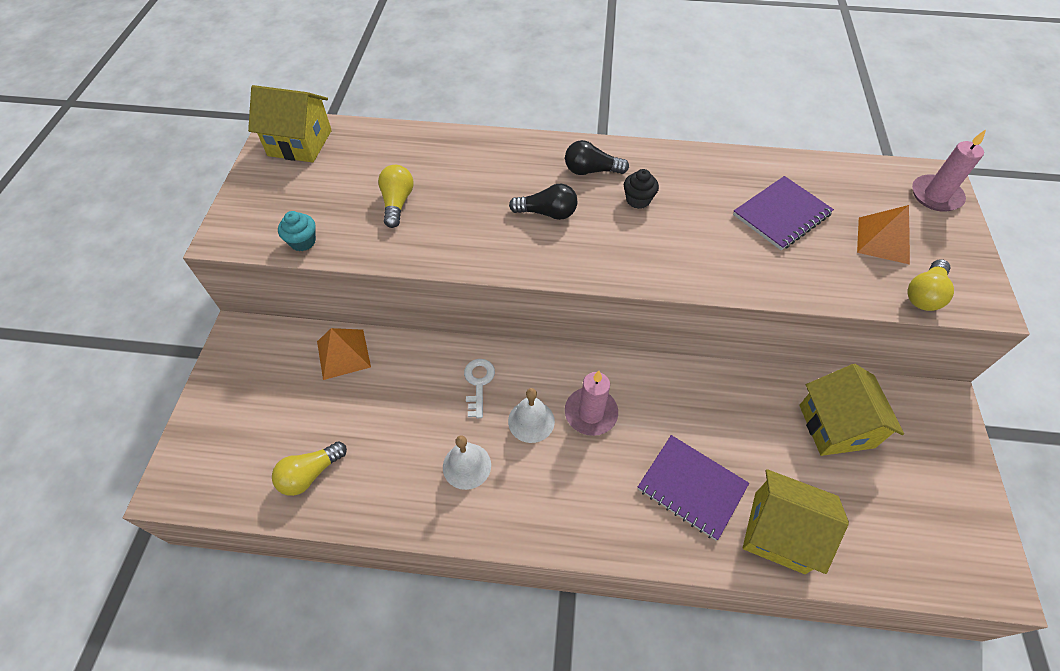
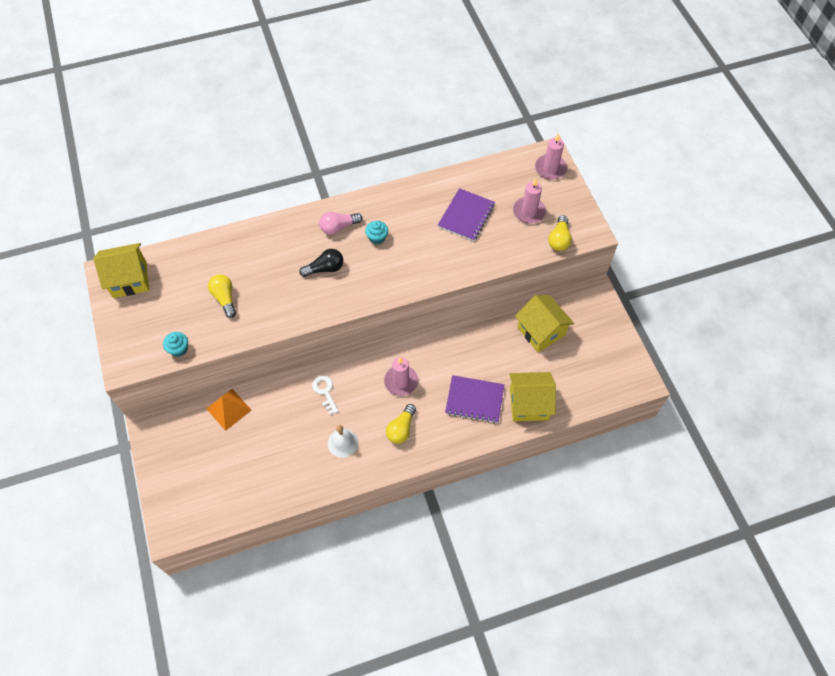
camera: 25 degrees left, 5 degrees up
(310, 474) = (252, 487): yellow light bulb -> yellow light bulb (401, 429)
(531, 421) = (368, 401): white bell -> none
(591, 171) = (339, 227): black light bulb -> pink light bulb
(638, 200) = (377, 238): black cupcake -> turquoise cupcake
(883, 240) = (529, 212): orange pyramid -> pink candle

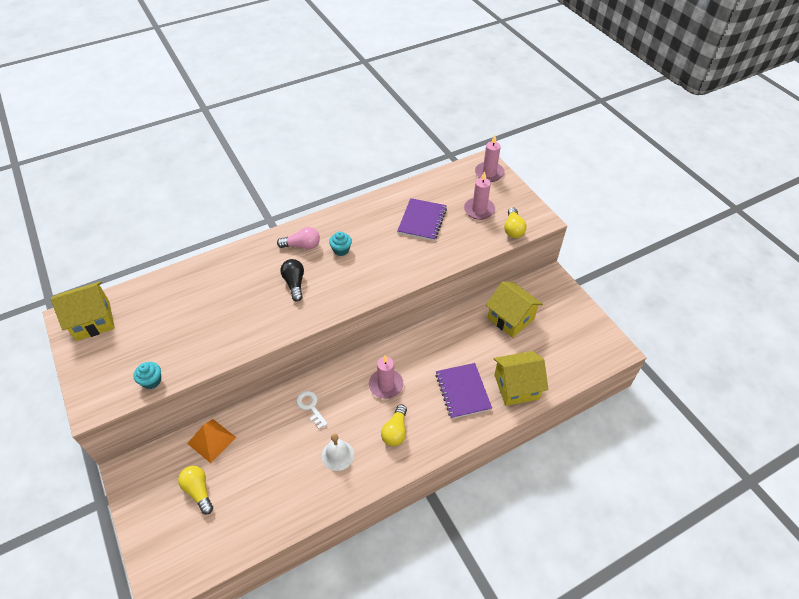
camera: 10 degrees left, 10 degrees down
(225, 298) = (196, 325): yellow light bulb -> yellow light bulb (198, 491)
(325, 269) = (294, 284): black light bulb -> black light bulb turned 75 degrees counterclockwise
(339, 227) = (302, 246): pink light bulb -> pink light bulb turned 150 degrees counterclockwise
(474, 400) = (462, 391): purple notebook -> purple notebook turned 75 degrees clockwise

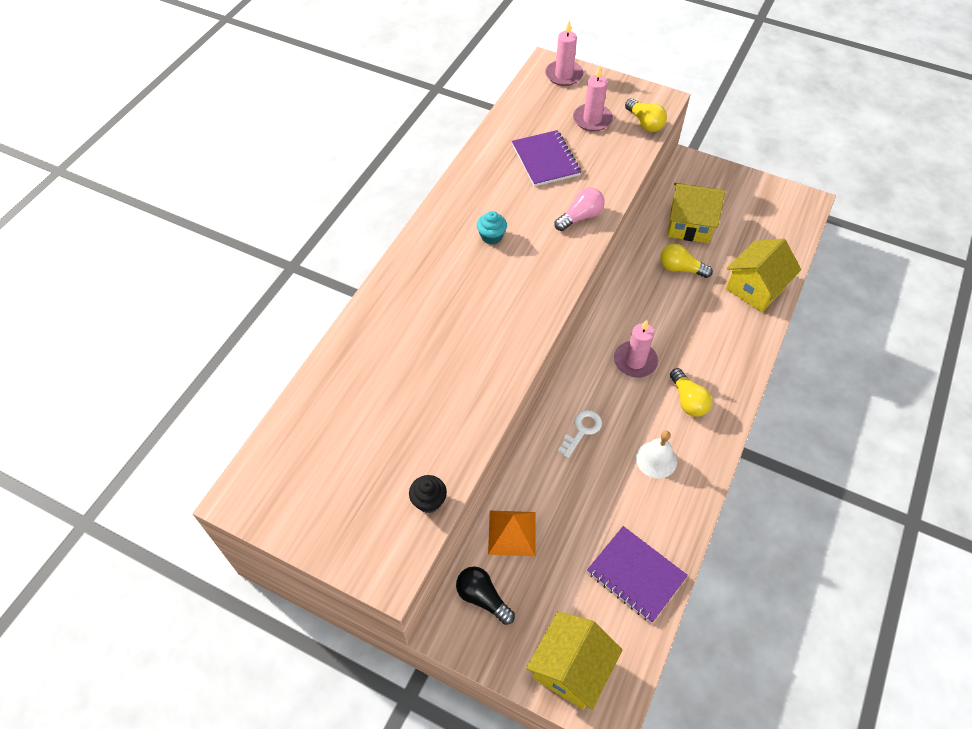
camera: 35 degrees left, 5 degrees up
(93, 321) = (277, 482): yellow house -> yellow house (571, 668)
(151, 381) = (429, 501): turquoise cupcake -> black cupcake
(198, 491) = (552, 592): yellow light bulb -> yellow light bulb (680, 268)
(294, 284) = (478, 301): black light bulb -> black light bulb (482, 598)
(302, 246) = (442, 255): pink light bulb -> pink light bulb (580, 217)
(310, 407) = (582, 430): white key -> white key turned 105 degrees clockwise
(462, 391) = (712, 322): purple notebook -> purple notebook (636, 574)

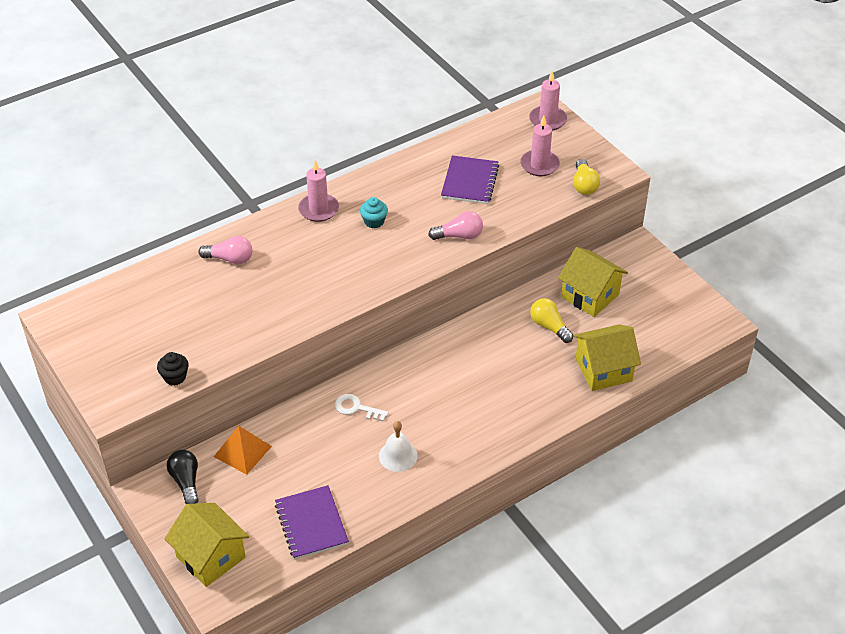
camera: 30 degrees right, 10 degrees down
(382, 339) = (230, 259): none -> pink light bulb
(571, 668) = (211, 557): yellow house -> yellow house turned 75 degrees clockwise
(582, 430) = (356, 408): white key -> white key turned 135 degrees counterclockwise
(635, 361) = (444, 379): pink candle -> pink candle (318, 209)
(688, 400) = (463, 426): yellow light bulb -> none

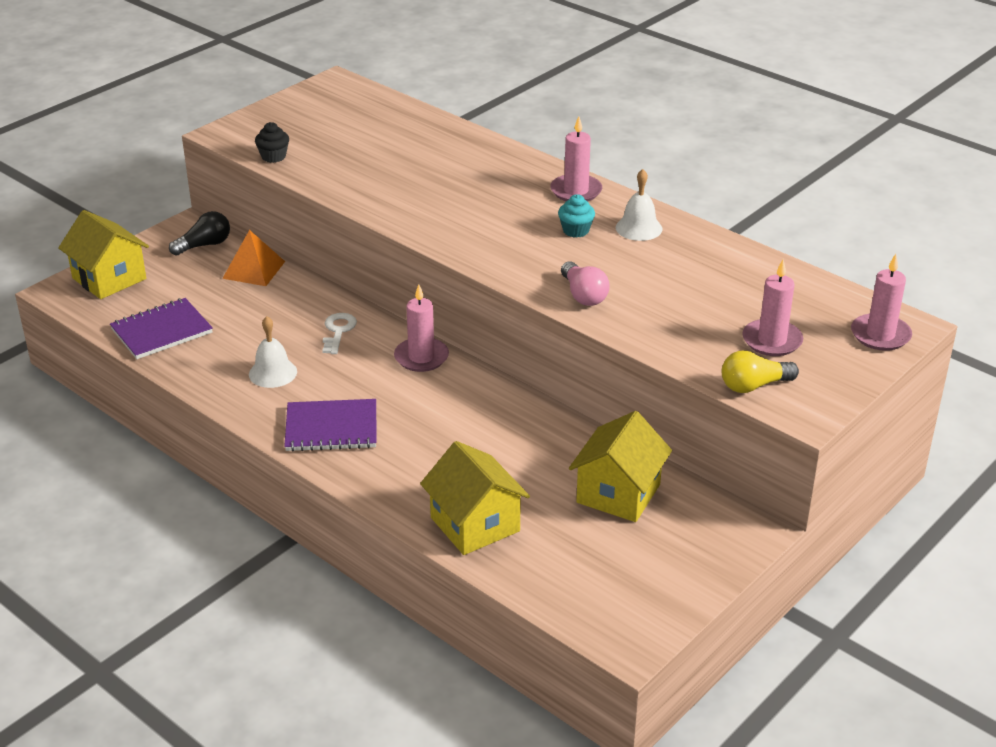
camera: 75 degrees right, 10 degrees down
(211, 557) = (109, 278): yellow house -> yellow house turned 75 degrees counterclockwise
(230, 259) = (463, 153): pink light bulb -> none
(383, 190) = (639, 228): none -> white bell
(409, 365) = (421, 357): none -> pink candle
(470, 182) = (697, 288): purple notebook -> purple notebook (331, 428)
(549, 326) = (538, 463): yellow light bulb -> none

